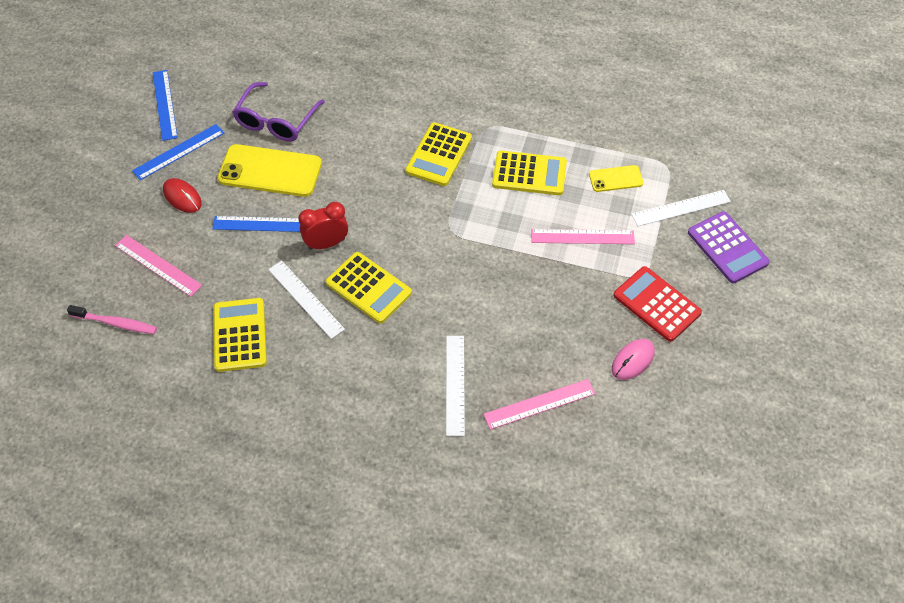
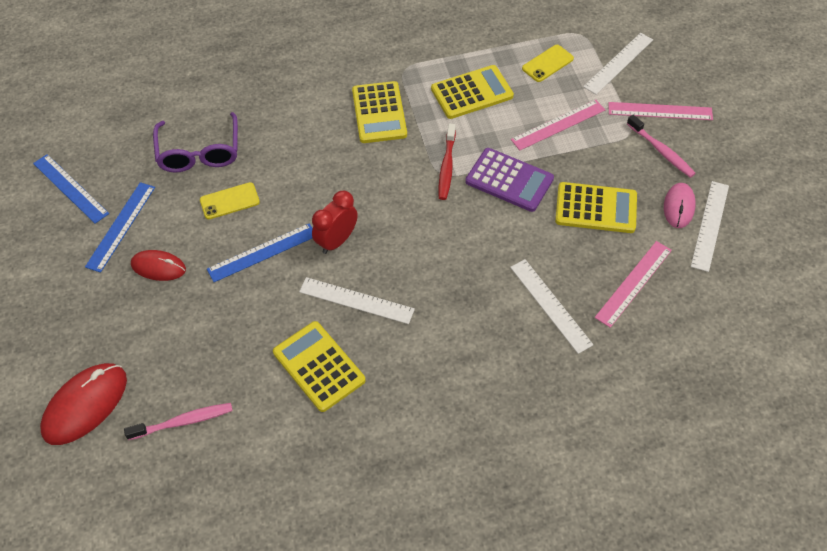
camera: 30 degrees left, 0 degrees up
(60, 274) = (85, 405): none -> red mouse
(158, 265) = (184, 344): pink ruler -> pink ruler (660, 111)
(270, 171) = (229, 201): yellow phone -> yellow phone, size x0.52
(368, 288) = (407, 261): yellow calculator -> yellow calculator (596, 208)
(459, 226) = (446, 166): none -> red toothbrush
(648, 391) = (710, 225): none -> white ruler
(656, 304) = (661, 151): red calculator -> pink toothbrush
(727, 248) = (679, 78): purple calculator -> purple calculator (509, 180)

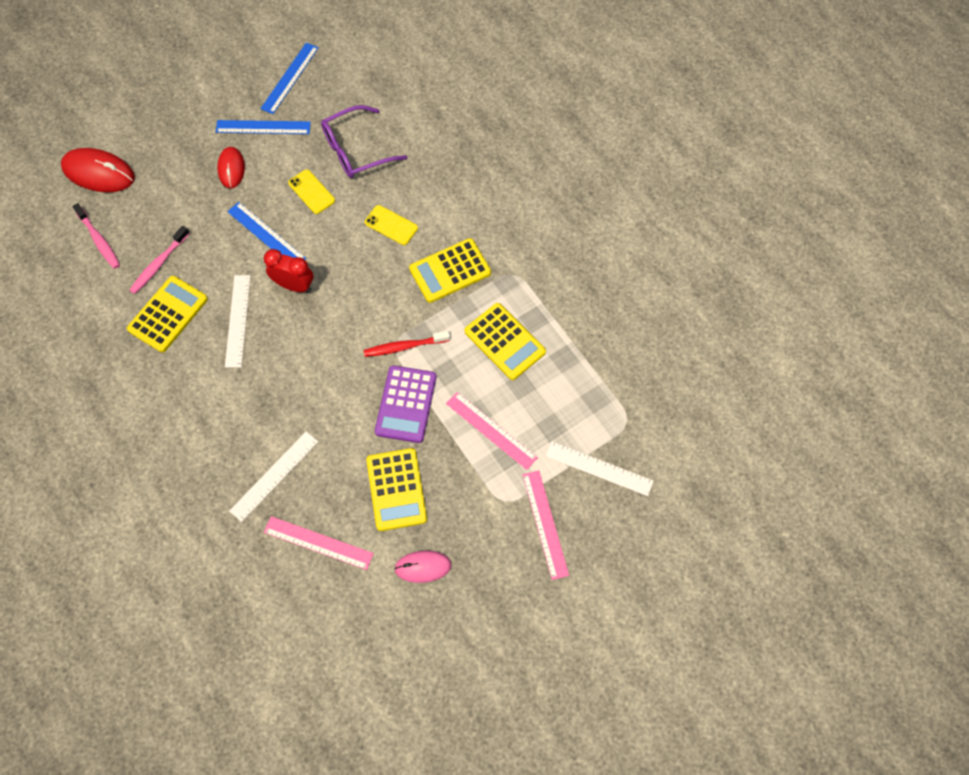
camera: 70 degrees right, 10 degrees up
(547, 63) = (571, 400): yellow phone -> yellow phone (391, 225)
(661, 151) = (490, 536): pink toothbrush -> pink toothbrush (159, 264)
(710, 225) = (409, 601): white ruler -> none

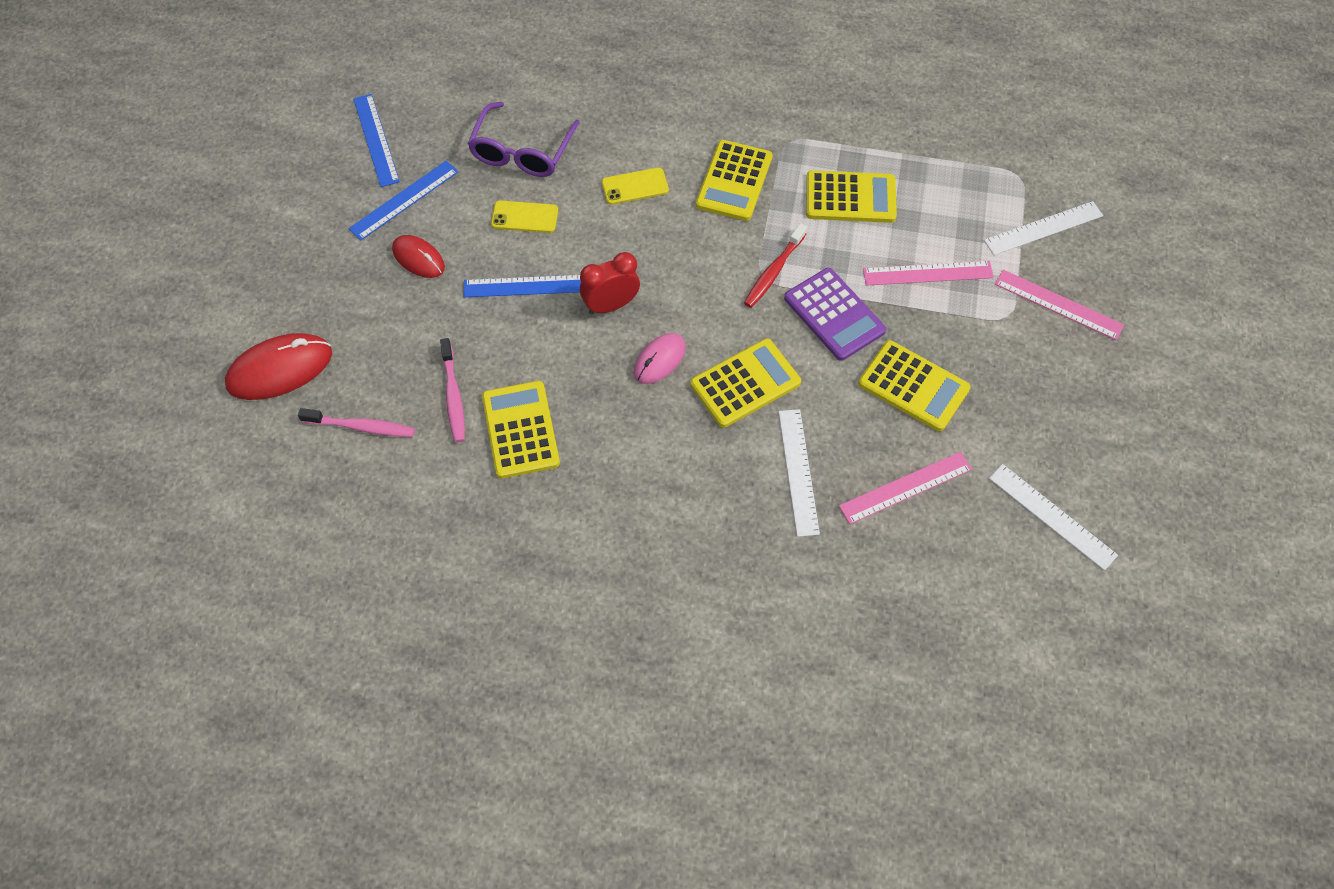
camera: 45 degrees left, 5 degrees down
(237, 320) = (596, 378): white ruler -> white ruler (1052, 516)
(308, 398) = (745, 383): none -> yellow calculator
(423, 567) = (1011, 424): pink mouse -> pink mouse (659, 360)

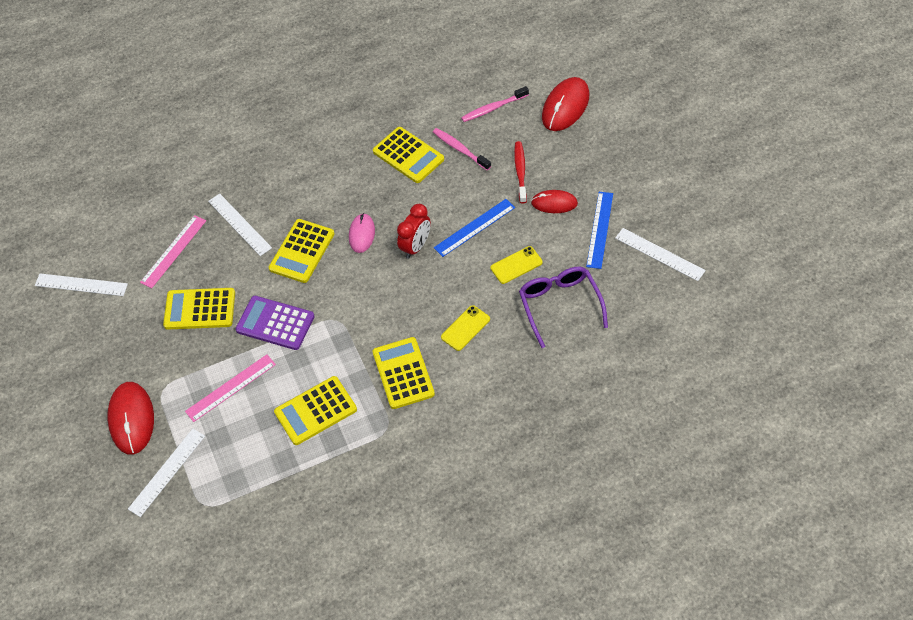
camera: 150 degrees right, 5 degrees down
(376, 140) = (659, 254): blue ruler -> white ruler
(773, 271) = (332, 327): red toothbrush -> red toothbrush (520, 172)
(1058, 304) = (131, 419): pink ruler -> red mouse

